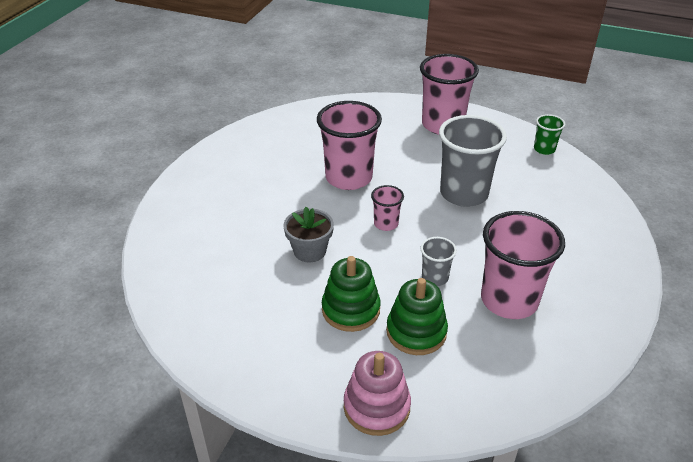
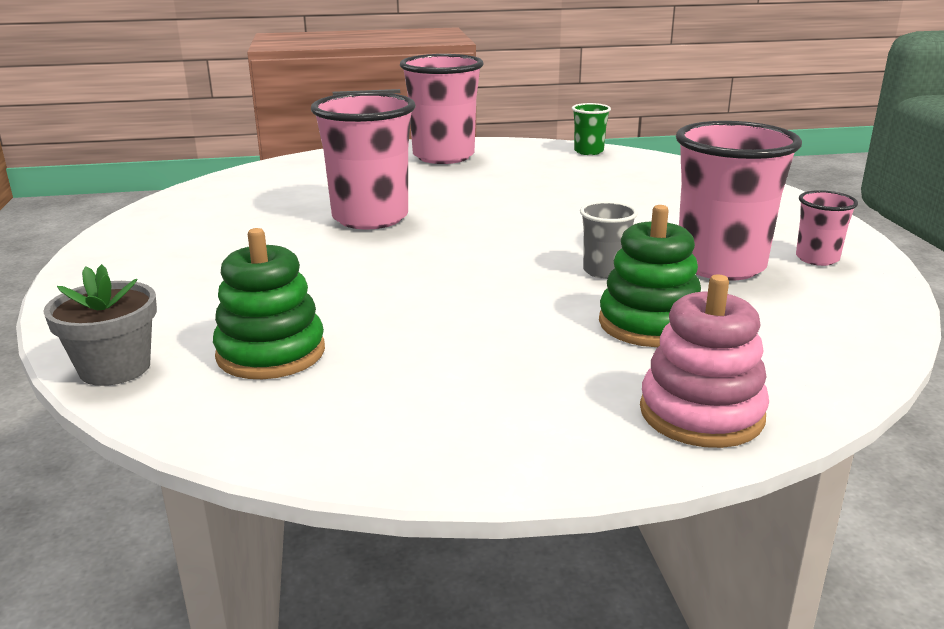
camera: 30 degrees left, 15 degrees down
(309, 251) = (394, 293): grey flower pot -> grey flower pot (115, 368)
(351, 310) = (530, 330): green stacking toy -> green stacking toy (271, 353)
(386, 224) = (475, 243): pink cup -> pink cup (817, 258)
(464, 194) = (543, 199): grey cup -> none

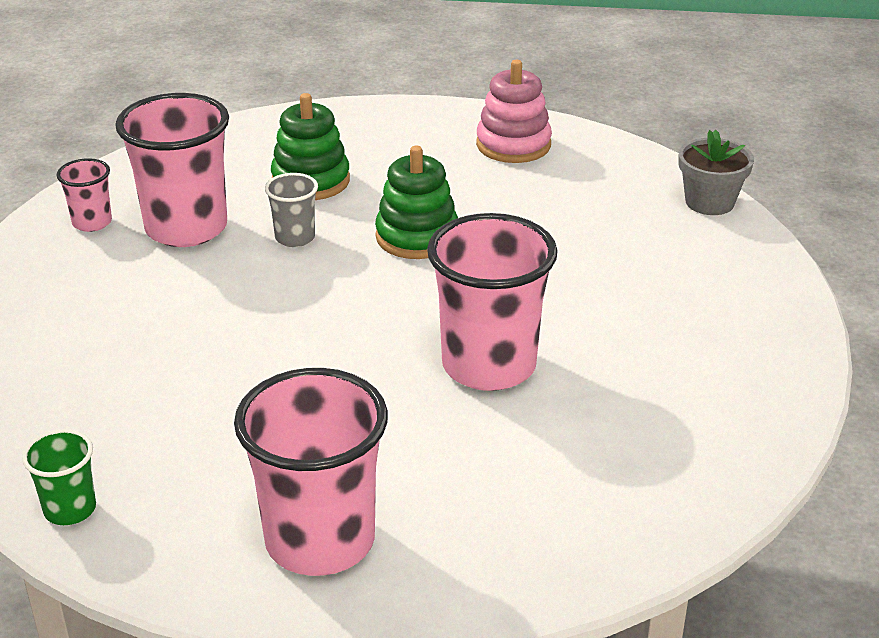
camera: 165 degrees left, 10 degrees up
(271, 353) = (598, 198): green stacking toy -> green stacking toy (417, 237)
(701, 413) = (341, 121): pink stacking toy -> pink stacking toy (513, 145)

